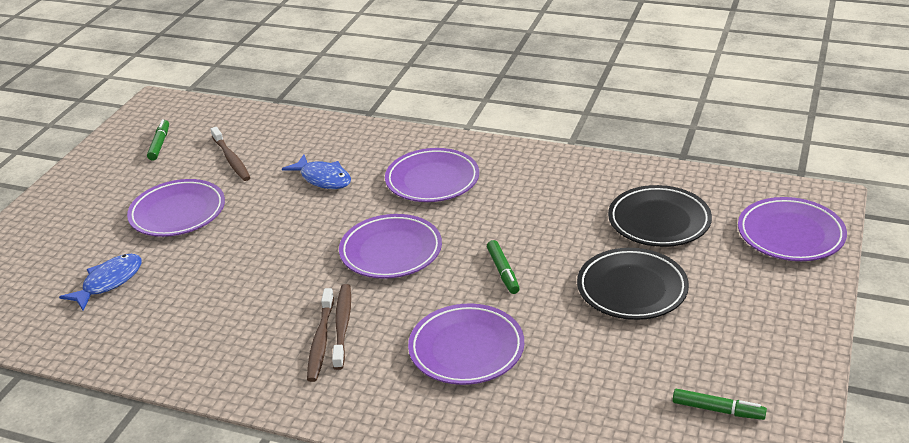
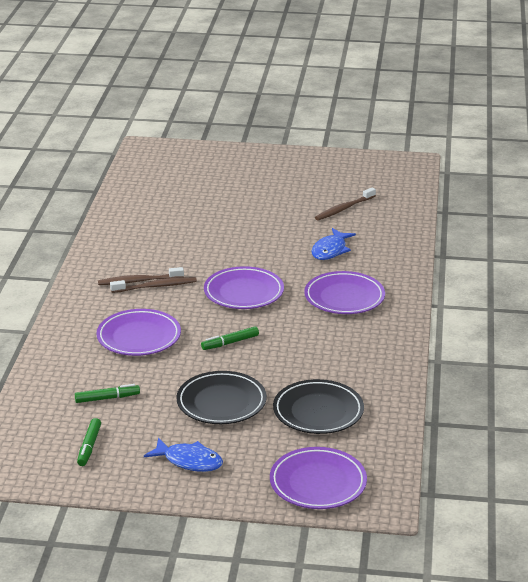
camera: 75 degrees right, 5 degrees down
(109, 282) = (184, 196): blue fish -> blue fish (189, 461)
(160, 144) = (354, 177): green marker -> green marker (107, 398)
(178, 213) = (268, 202): purple plate -> none

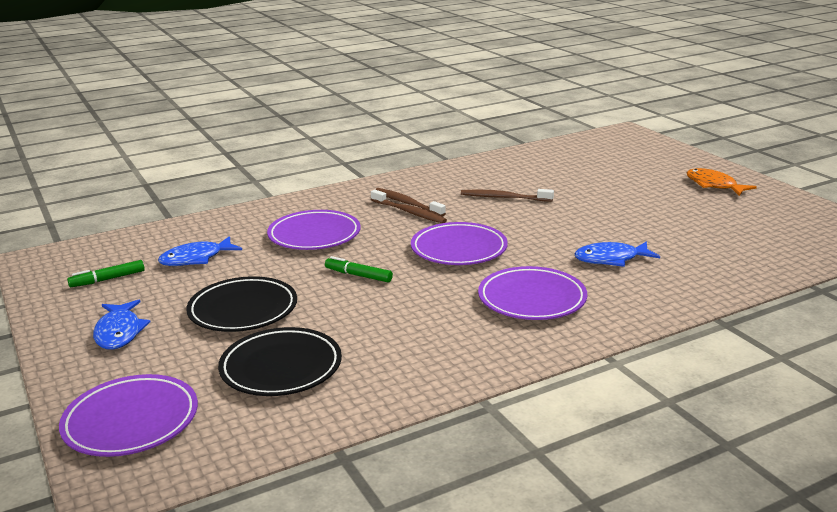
camera: 55 degrees right, 5 degrees down
(107, 398) = (196, 259): green marker -> blue fish
(281, 167) = (714, 185): none -> orange fish
(344, 208) = (704, 237): brown toothbrush -> brown toothbrush (504, 198)

